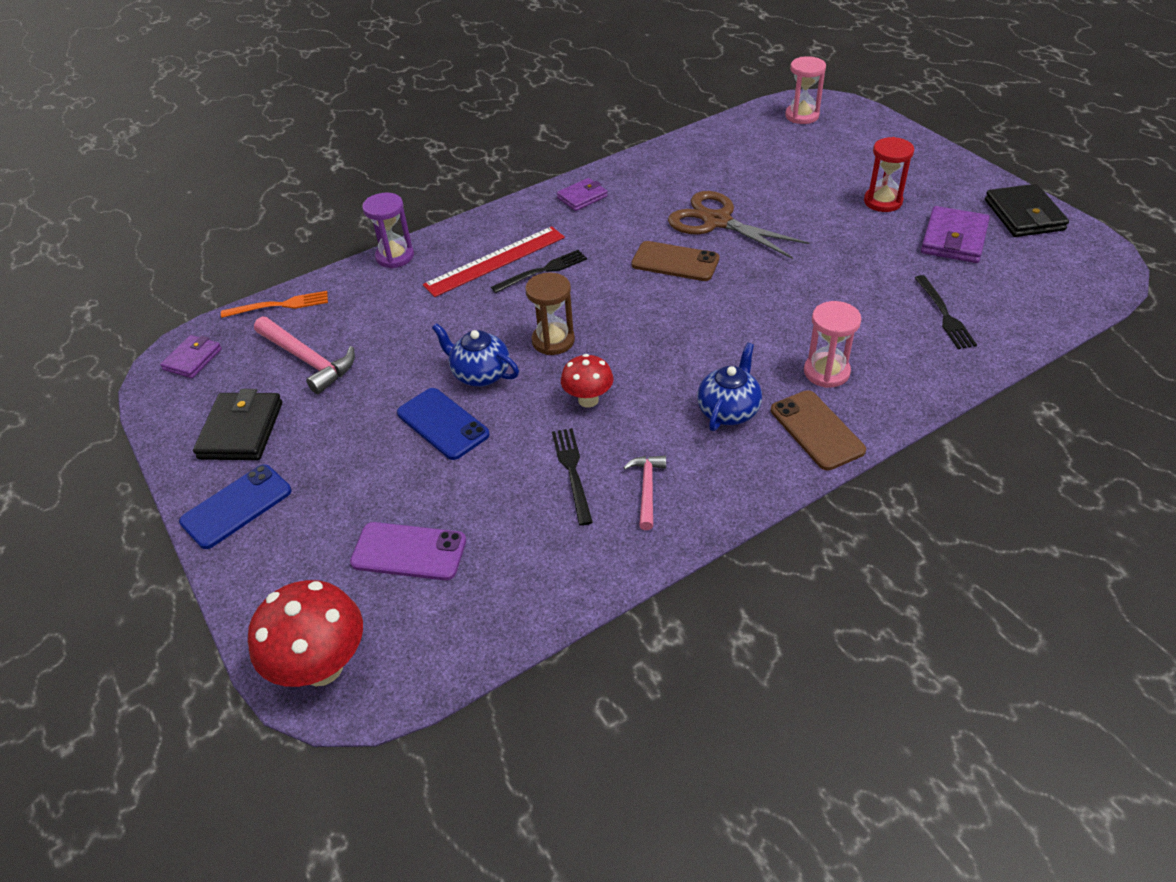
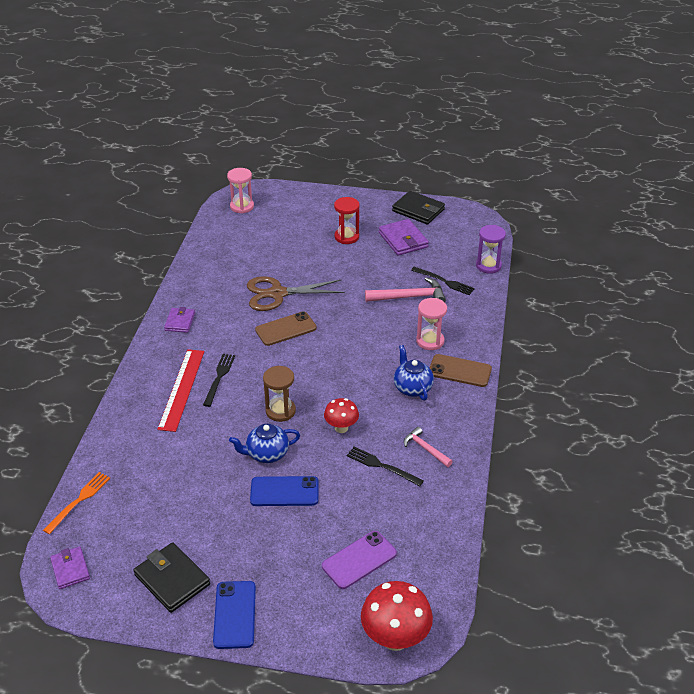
camera: 50 degrees left, 5 degrees down
(308, 360) = (151, 516): pink hammer -> pink hammer (410, 297)
(395, 256) = (112, 425): purple hourglass -> purple hourglass (488, 266)

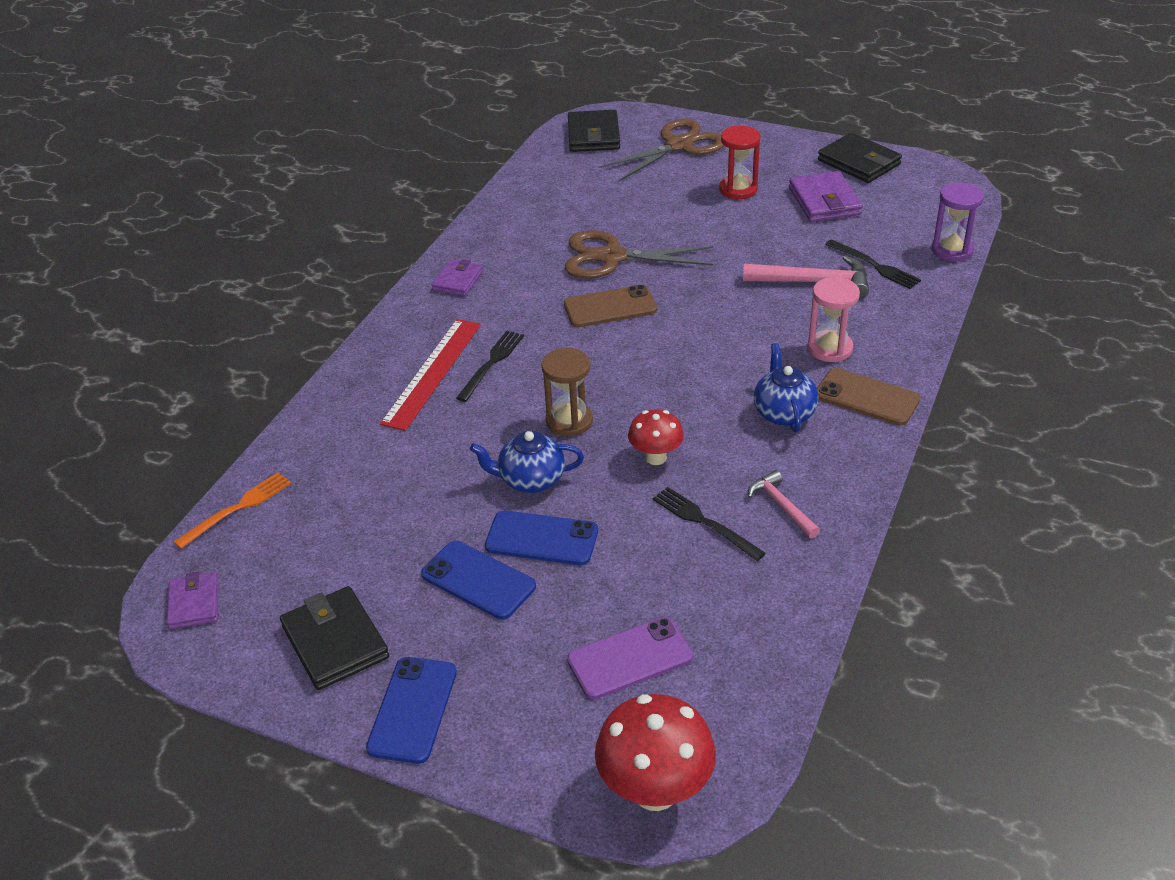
camera: 15 degrees right, 0 degrees up
(242, 206) = (593, 135): pink hourglass -> black wallet
(252, 525) = (478, 580): none -> blue phone
(300, 209) = (678, 145): none -> brown scissors

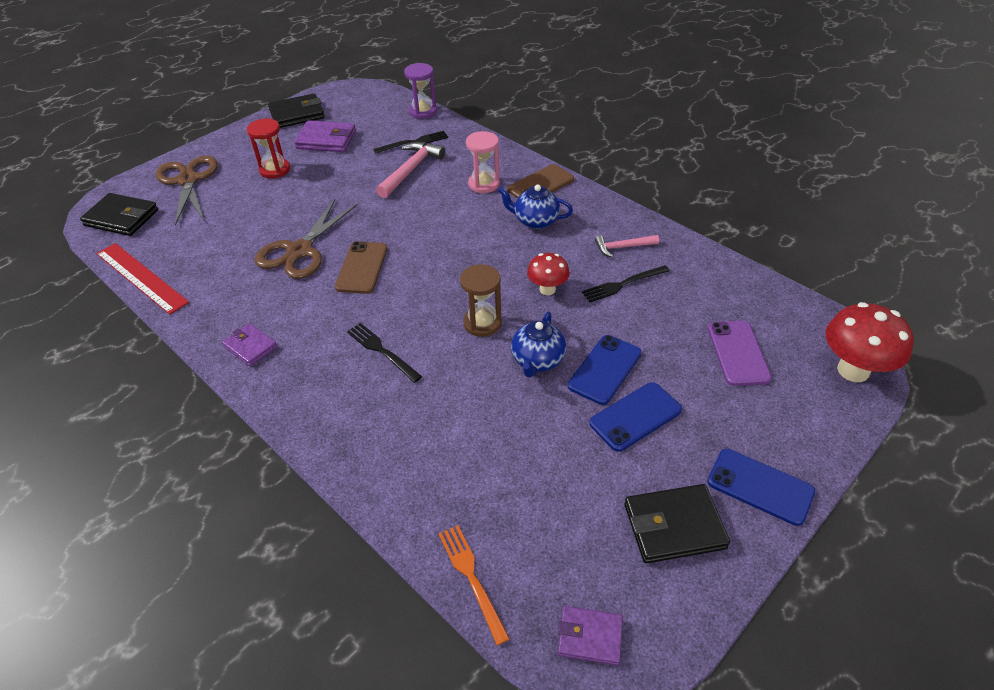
camera: 70 degrees left, 5 degrees up
(432, 373) = (367, 391): red ruler -> red ruler (141, 277)

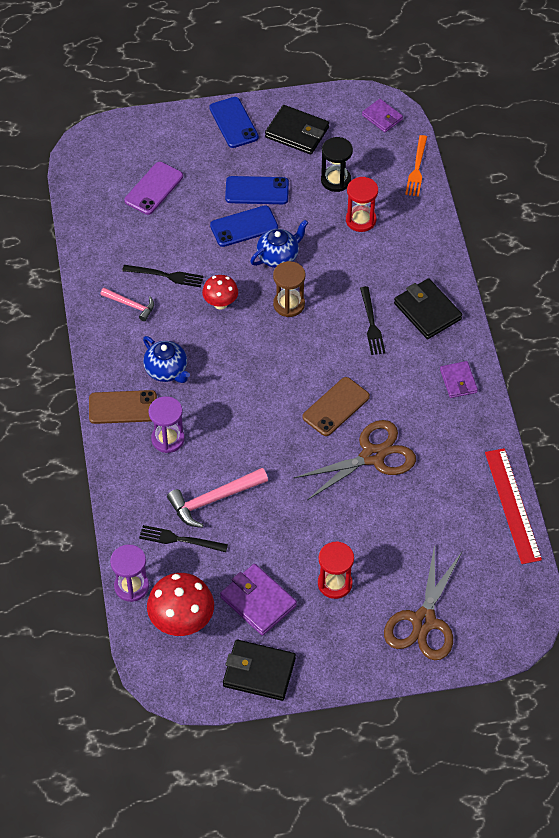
camera: 145 degrees left, 10 degrees up
(121, 218) = (505, 600): black wallet -> black wallet (427, 311)
(484, 184) = (168, 439): pink hourglass -> purple hourglass
(485, 455) = (360, 220): none -> red hourglass
(561, 488) = (336, 180): none -> black hourglass
(853, 370) = (103, 141): red mushroom -> red mushroom (182, 622)

